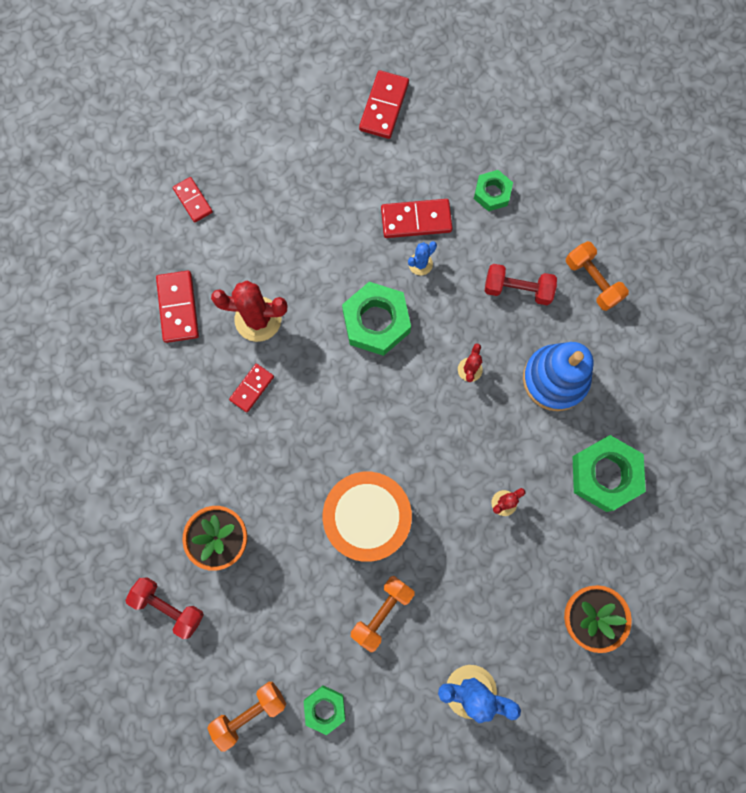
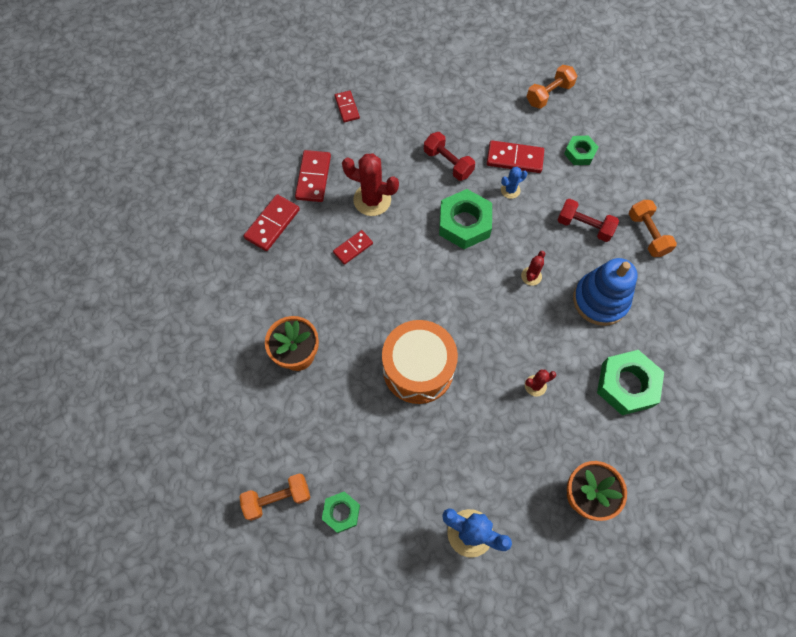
camera: 15 degrees right, 10 degrees down
(169, 606) = (238, 395): red dumbbell -> red dumbbell (448, 163)
(382, 612) = (411, 446): orange dumbbell -> orange dumbbell (549, 94)
(384, 106) = (509, 76): red domino -> red domino (272, 224)

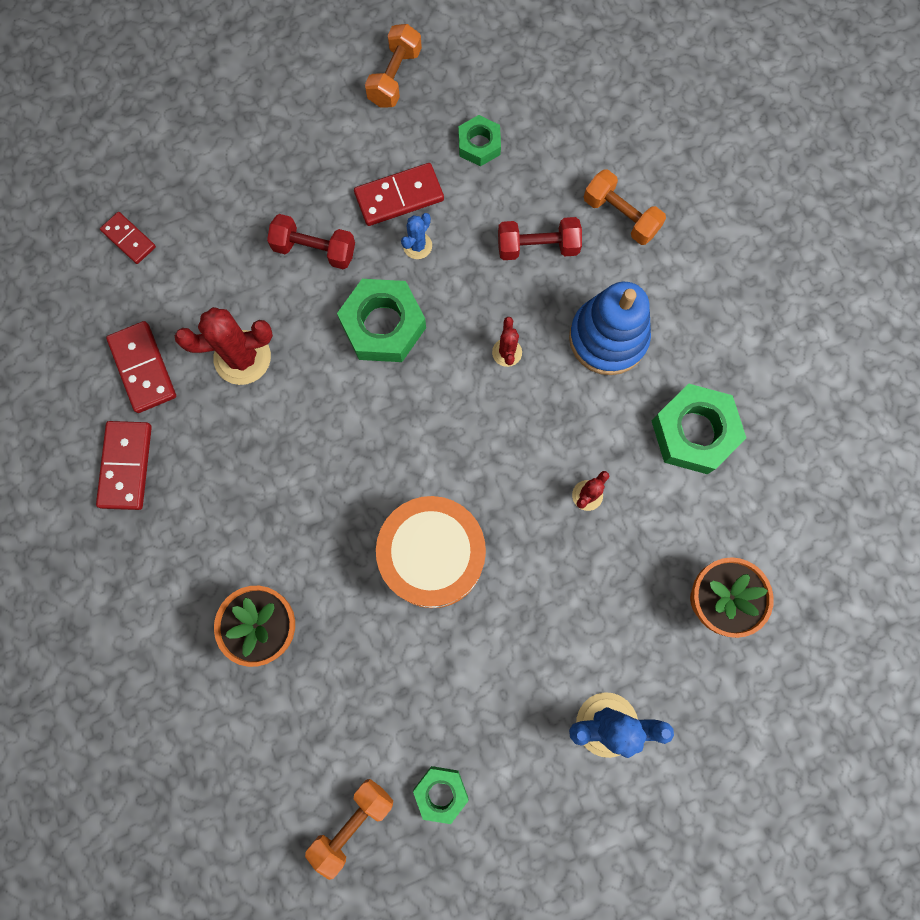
camera: 30 degrees left, 10 degrees up
(353, 248) = (256, 440): red domino -> none

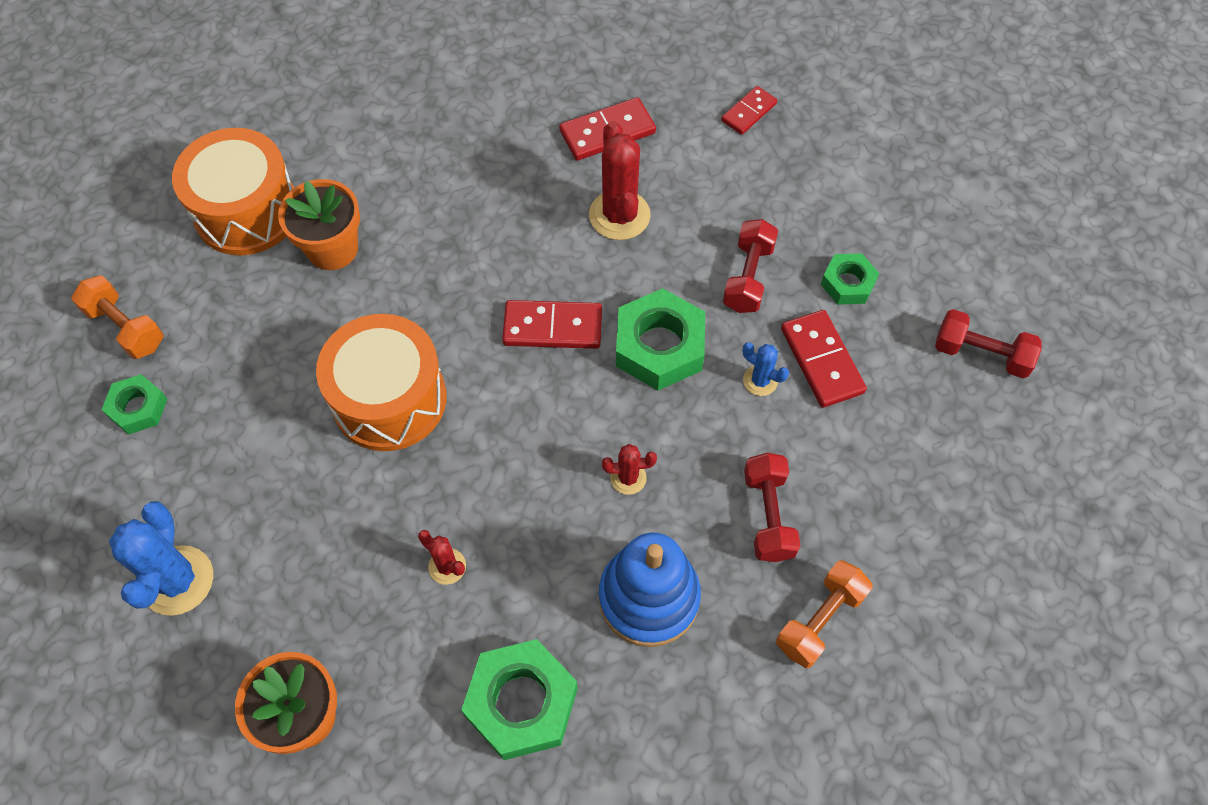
camera: 90 degrees right, 15 degrees down
(126, 466) = (505, 125): red domino -> red domino (552, 327)
(218, 719) = (247, 211): none -> orange drum
(395, 77) = (981, 354): orange dumbbell -> red dumbbell
(479, 144) = (902, 448): green nut -> green nut (848, 283)

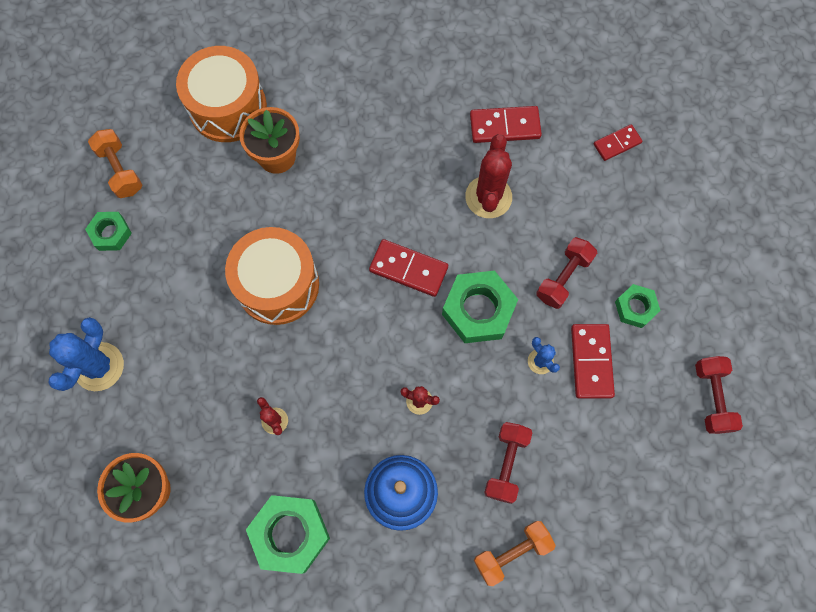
camera: 20 degrees right, 10 degrees up
(981, 354) = (712, 398): red dumbbell -> red dumbbell turned 45 degrees clockwise

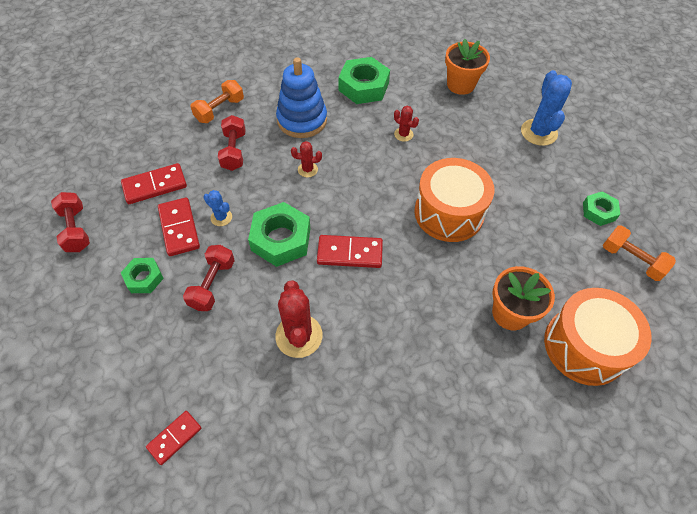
camera: 160 degrees right, 15 degrees down
(505, 126) = (302, 418): red domino -> red domino (155, 185)

